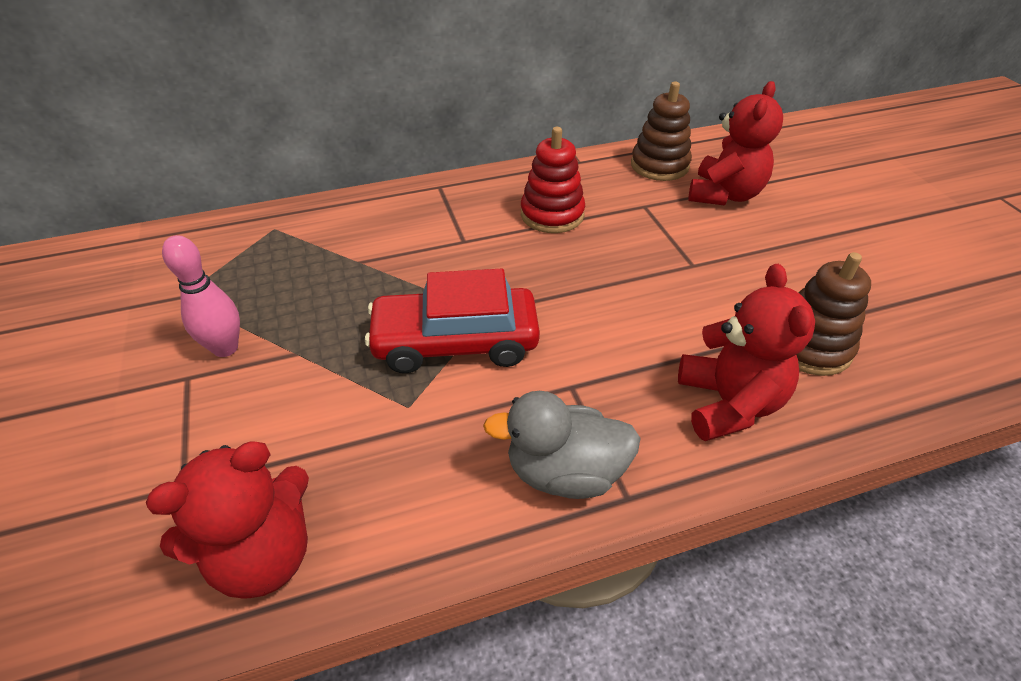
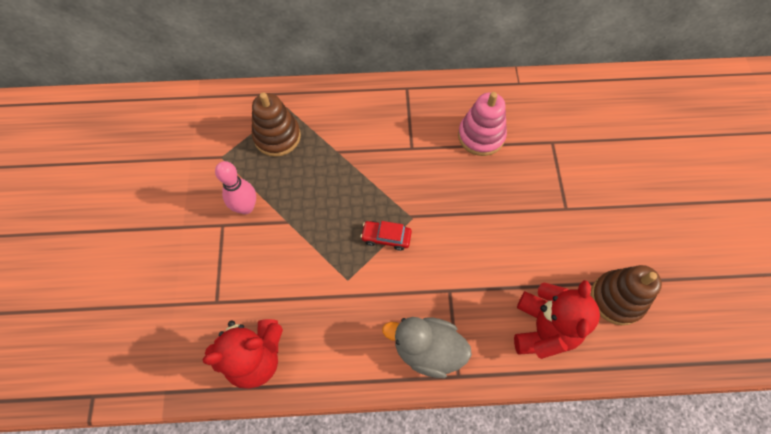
camera: 15 degrees right, 20 degrees up
(455, 342) = (386, 237): red car -> red car, size x0.46
(552, 214) = (481, 136): red stacking toy -> pink stacking toy
(659, 165) = (579, 101): brown stacking toy -> brown stacking toy (277, 136)
(724, 195) = (618, 144): red teddy bear -> none

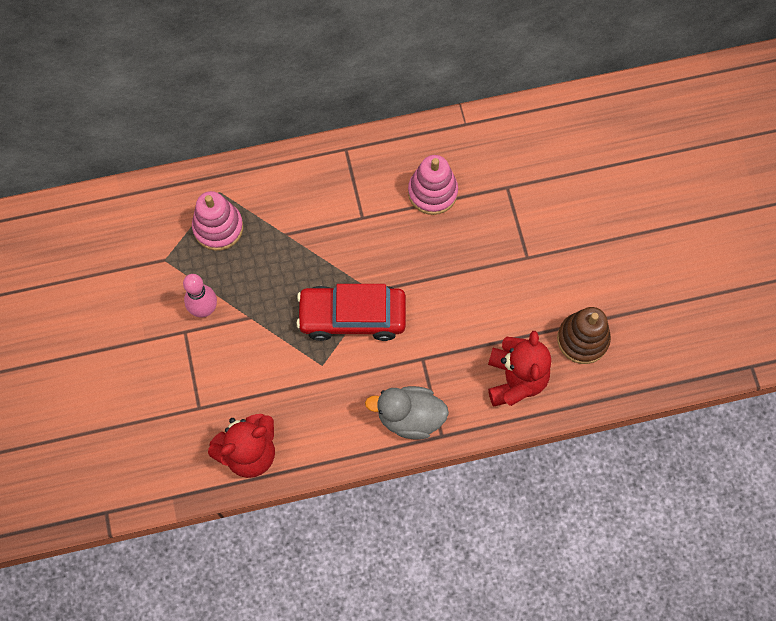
camera: 10 degrees left, 5 degrees up
(277, 136) = (218, 227): brown stacking toy -> pink stacking toy
(386, 237) = (352, 317): red car -> red car, size x2.18

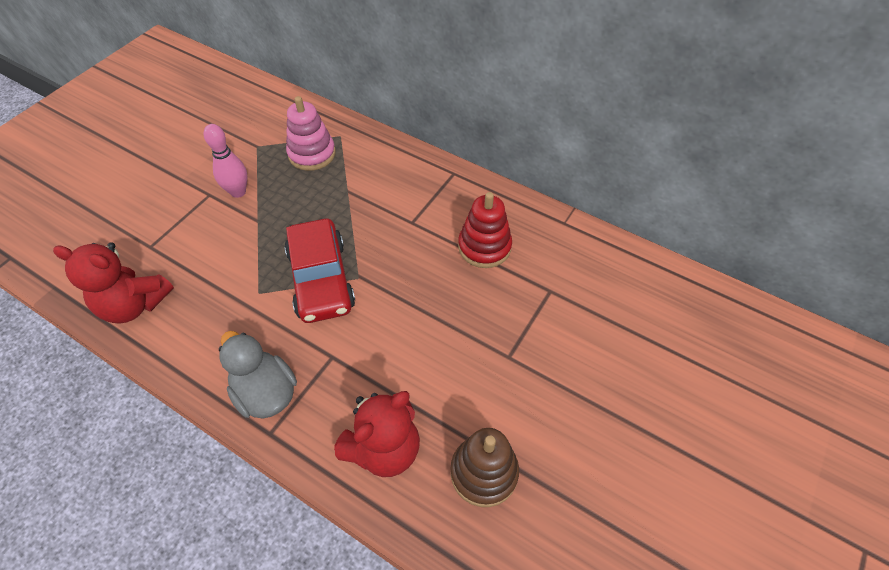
camera: 45 degrees right, 15 degrees down
(352, 317) = (321, 279): red car -> red car turned 150 degrees counterclockwise
(432, 192) = (484, 247): pink stacking toy -> red stacking toy

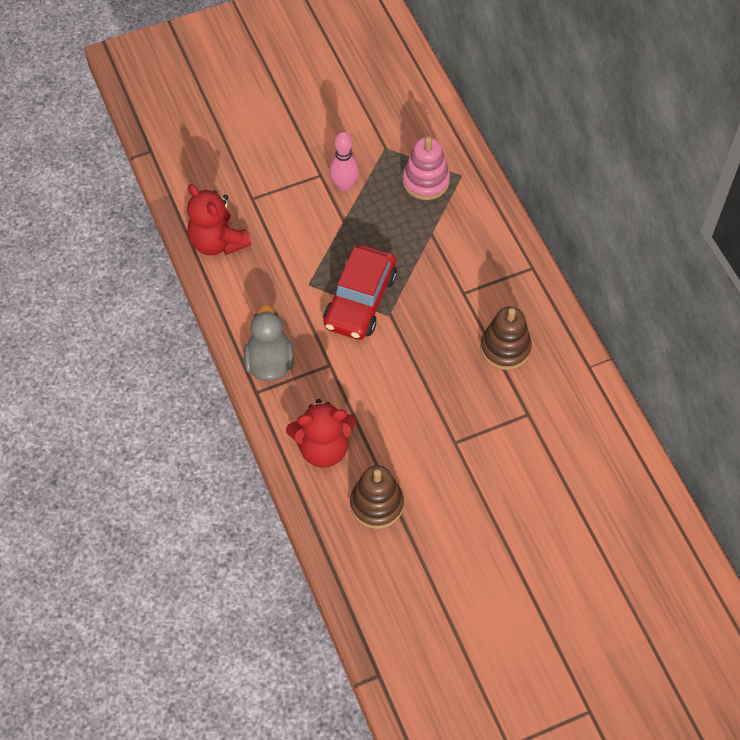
camera: 35 degrees right, 5 degrees up
(484, 247) = (505, 348): red stacking toy -> brown stacking toy

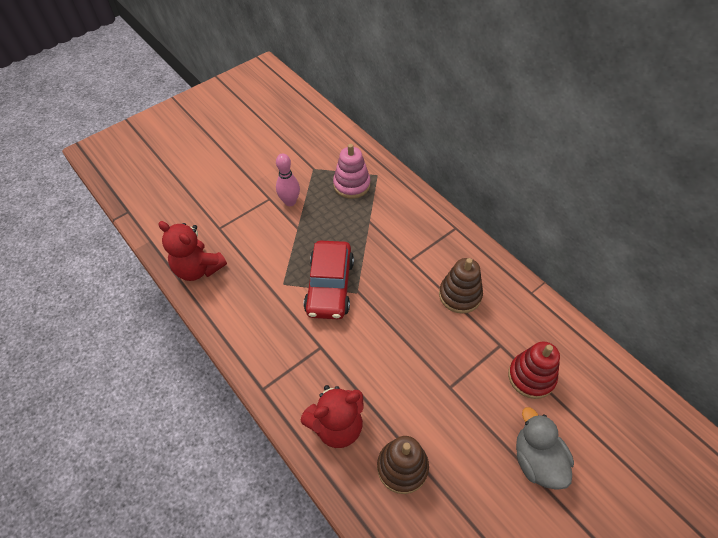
camera: 15 degrees left, 5 degrees down
(269, 363) = (268, 359): grey duck -> grey duck (537, 460)
(547, 455) = (531, 377): none -> red stacking toy

